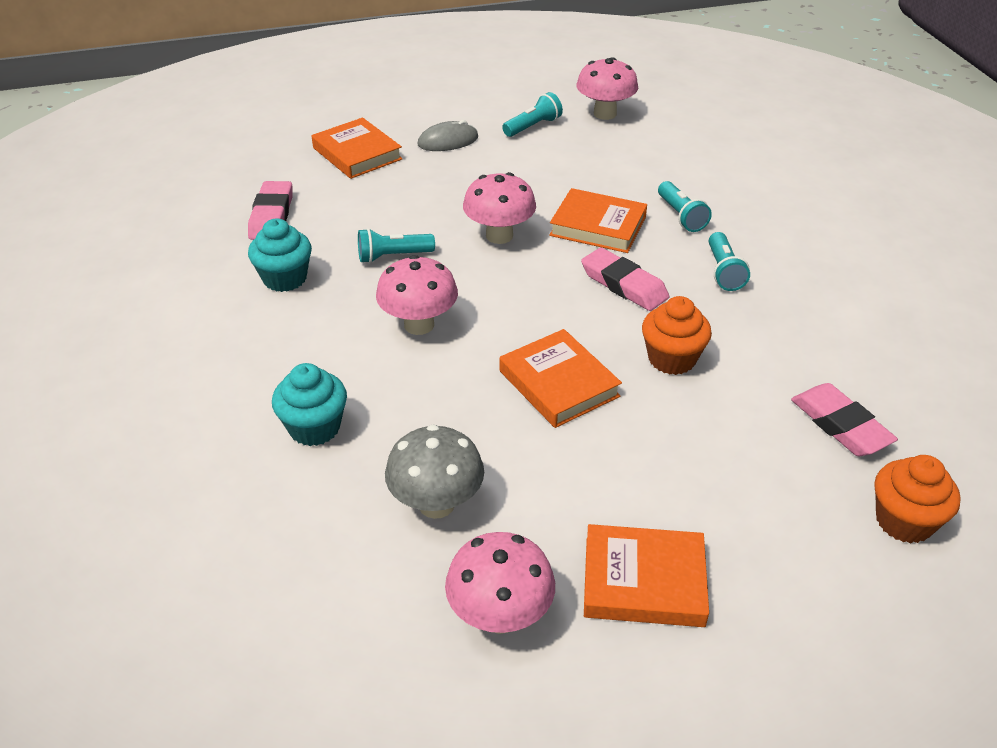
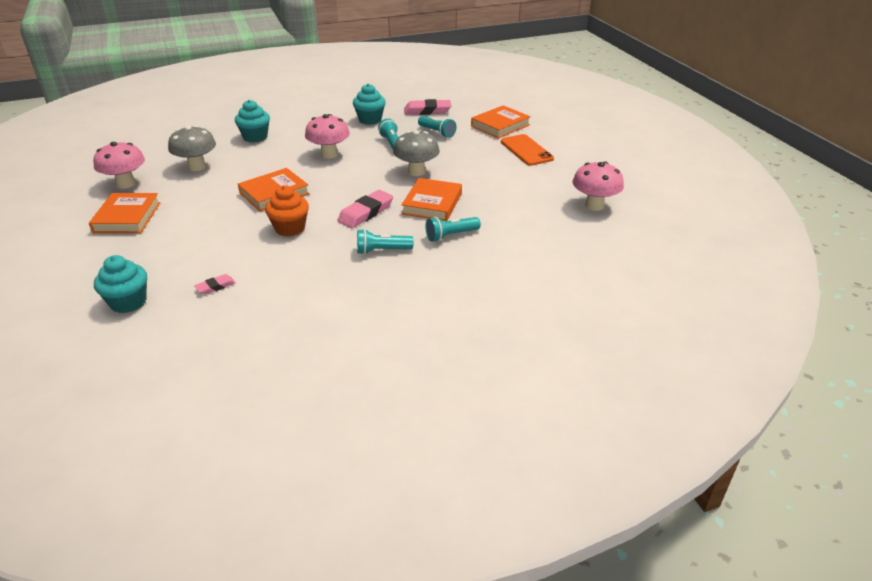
camera: 85 degrees right, 5 degrees down
(448, 141) = (526, 150): grey mouse -> orange phone
(499, 236) = (416, 171): pink mushroom -> grey mushroom
(533, 126) = (560, 178): turquoise flashlight -> turquoise flashlight (437, 132)
(840, 425) = (215, 286): pink eraser -> pink eraser, size x0.54
(904, 521) = (128, 302): orange cupcake -> turquoise cupcake

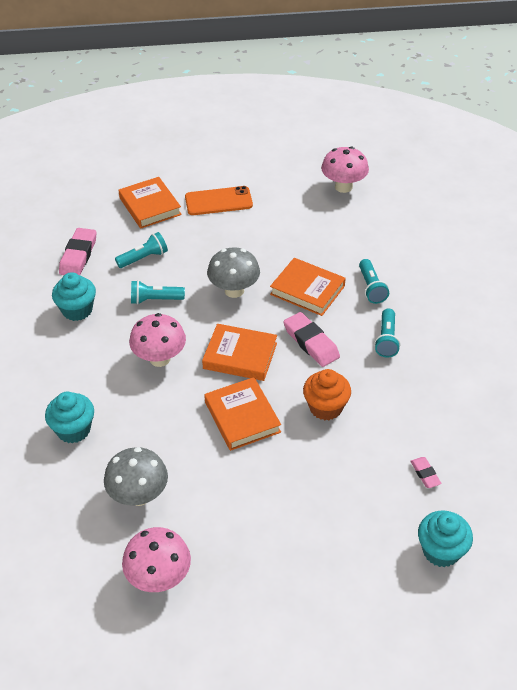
camera: 75 degrees left, 10 degrees up
(127, 217) = (255, 568): orange book -> orange book (240, 356)

